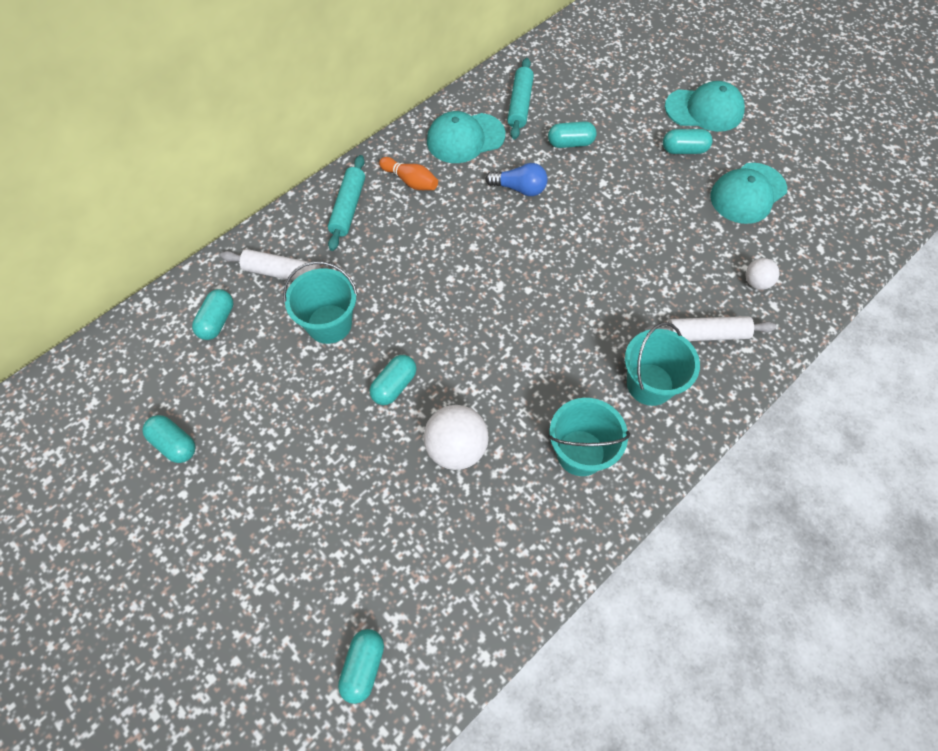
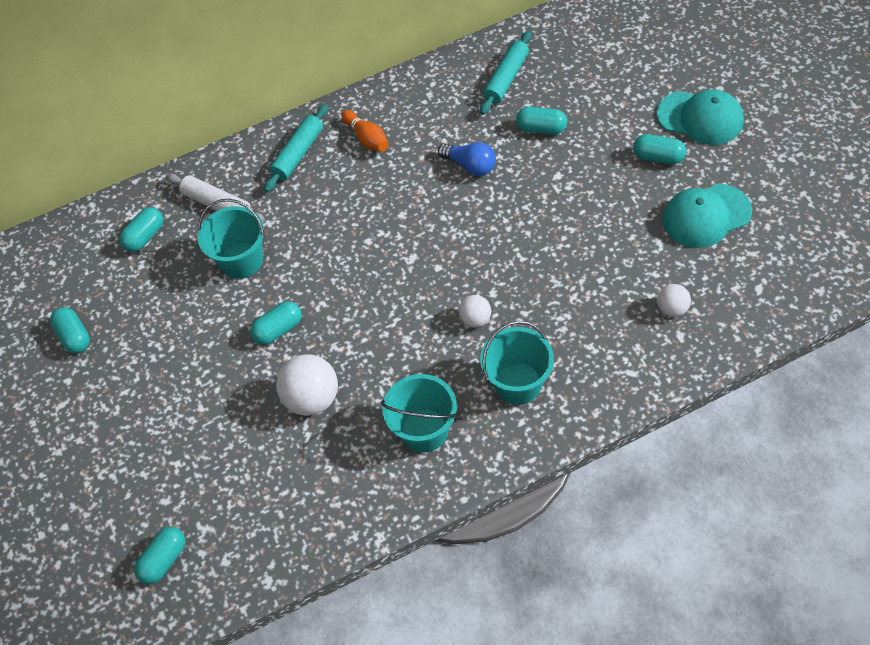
camera: 25 degrees right, 5 degrees down
(465, 138) = (437, 104): turquoise cap -> none
(584, 331) = (475, 319): none -> white ball
(706, 334) = (595, 349): white rolling pin -> none

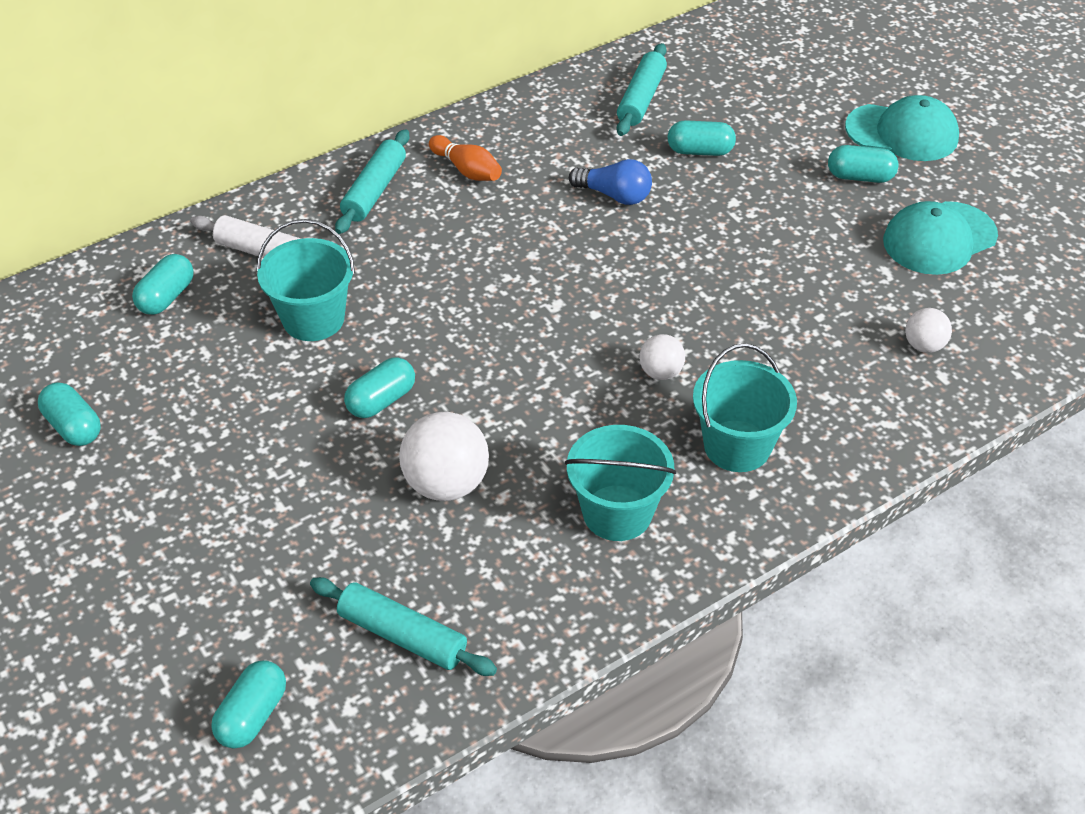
camera: 15 degrees left, 10 degrees down
(266, 511) = (402, 635): none -> turquoise rolling pin

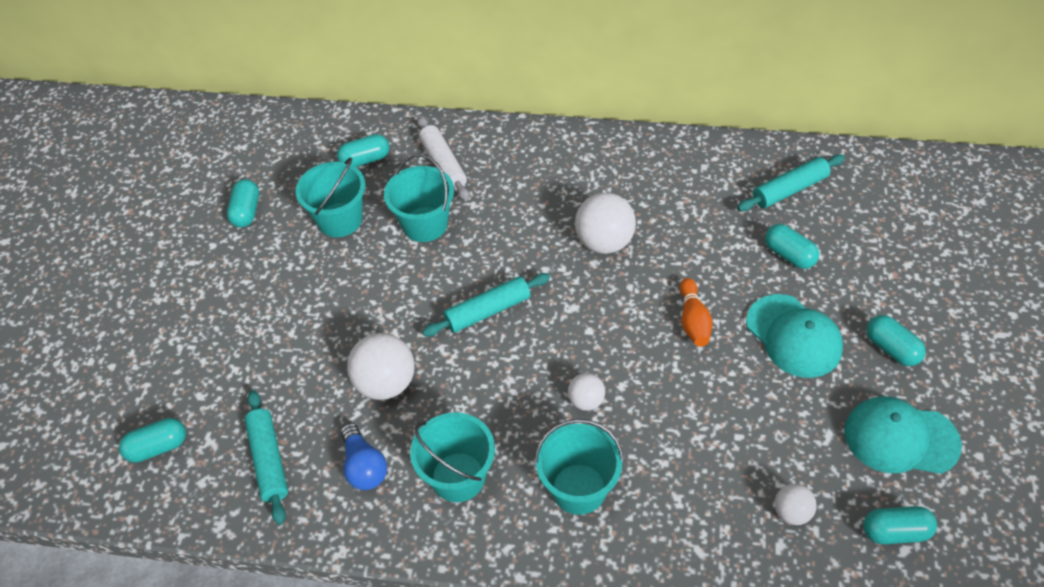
camera: 45 degrees right, 5 degrees up
(206, 369) = (340, 220): none -> turquoise bucket
(374, 190) = (545, 158): turquoise rolling pin -> turquoise rolling pin (488, 311)
(381, 400) = (407, 303): turquoise capsule -> turquoise capsule (895, 532)
(467, 170) = (616, 176): orange bowling pin -> orange bowling pin (693, 321)
(522, 232) = (604, 242): none -> white ball
(614, 195) = (692, 253): blue light bulb -> blue light bulb (364, 466)
(902, 133) = (968, 333): turquoise cap -> turquoise cap (794, 336)

